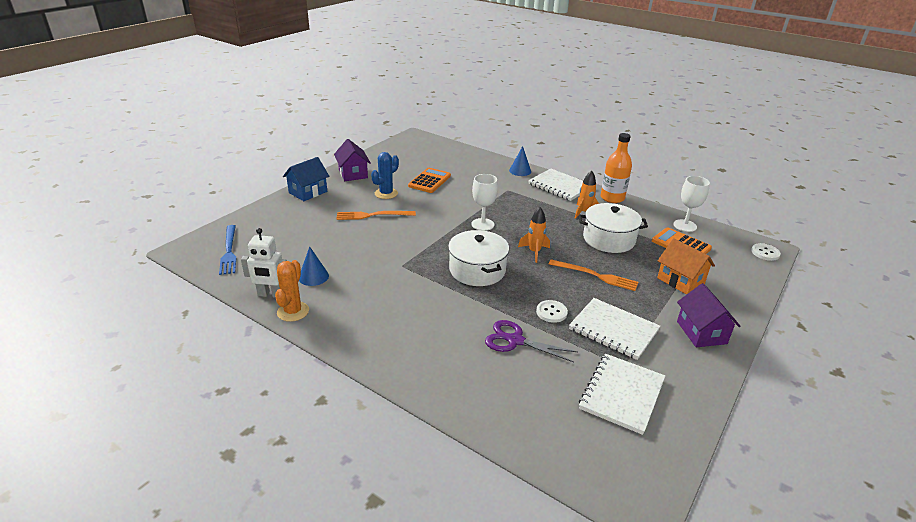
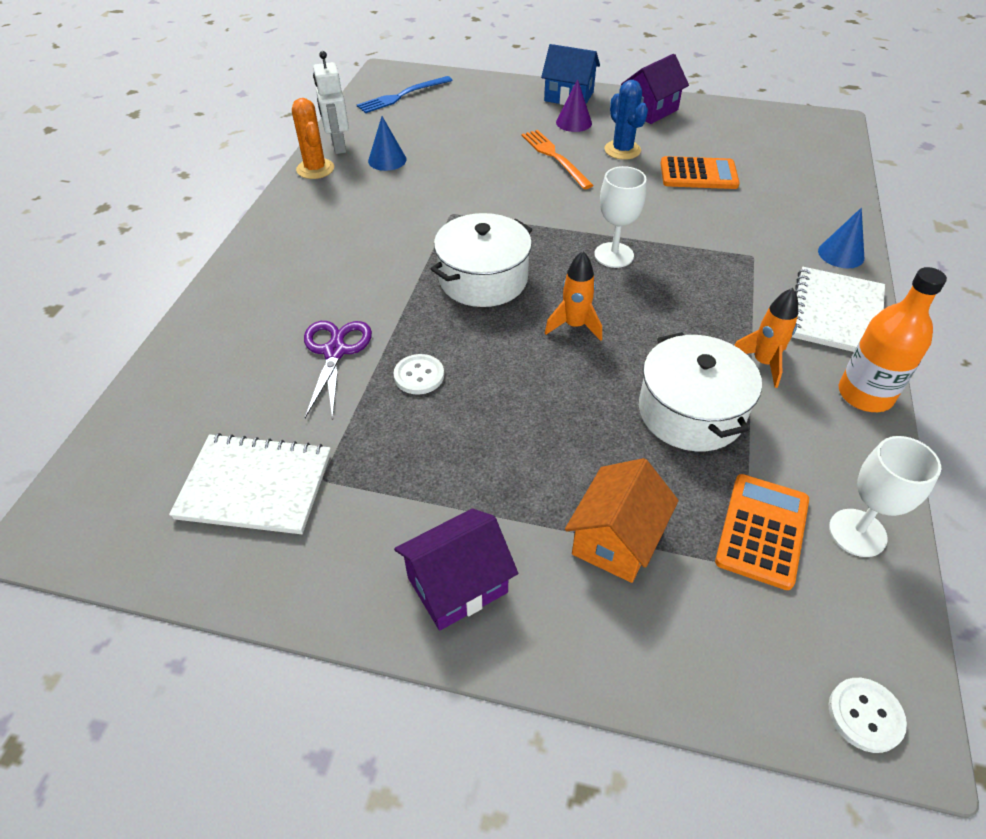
camera: 70 degrees right, 15 degrees up
(293, 311) = (315, 169): orange cactus -> orange cactus turned 75 degrees clockwise
(340, 199) = (573, 122): none -> purple cone
(386, 193) = (622, 150): blue cactus -> blue cactus turned 45 degrees clockwise
(595, 275) = (553, 411): orange fork -> none
(613, 330) = (408, 456): white notebook -> none

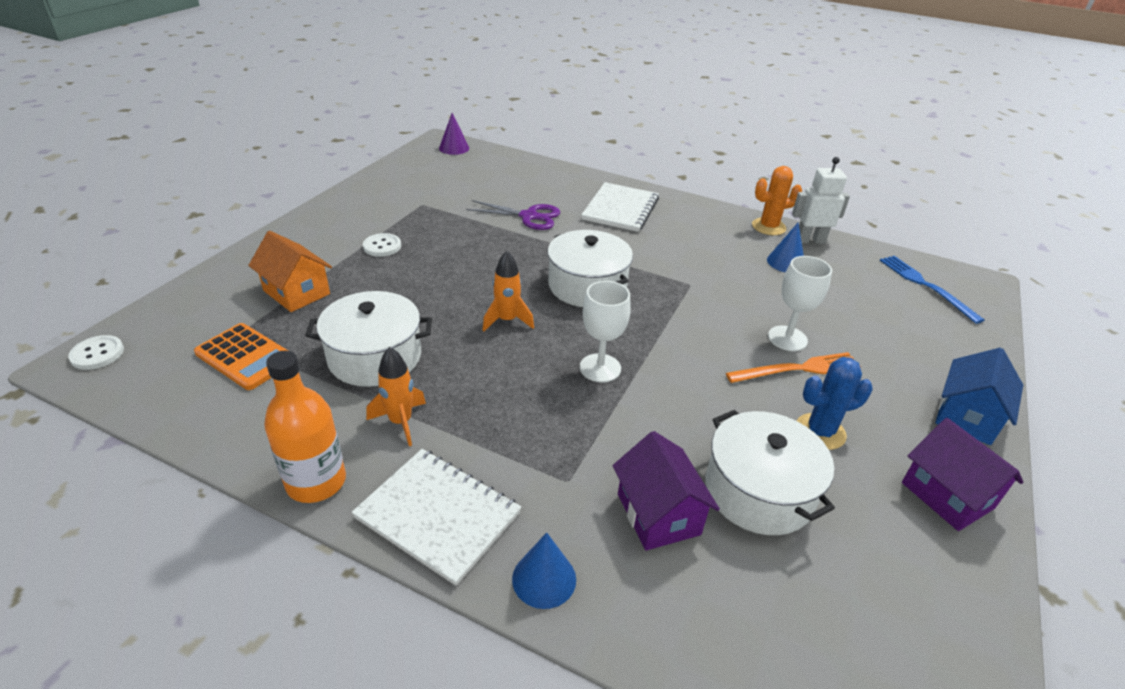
camera: 100 degrees right, 10 degrees down
(255, 486) = (431, 186): white notebook -> white notebook (620, 209)
(419, 376) = (488, 243): white button -> white button (382, 246)
(457, 585) = (317, 234): purple house -> purple house (658, 514)
(573, 122) = (889, 404): purple cone -> purple cone (454, 148)
(698, 174) = (759, 491): orange calculator -> white pot
(857, 532) = (199, 406): white goblet -> white goblet (787, 338)

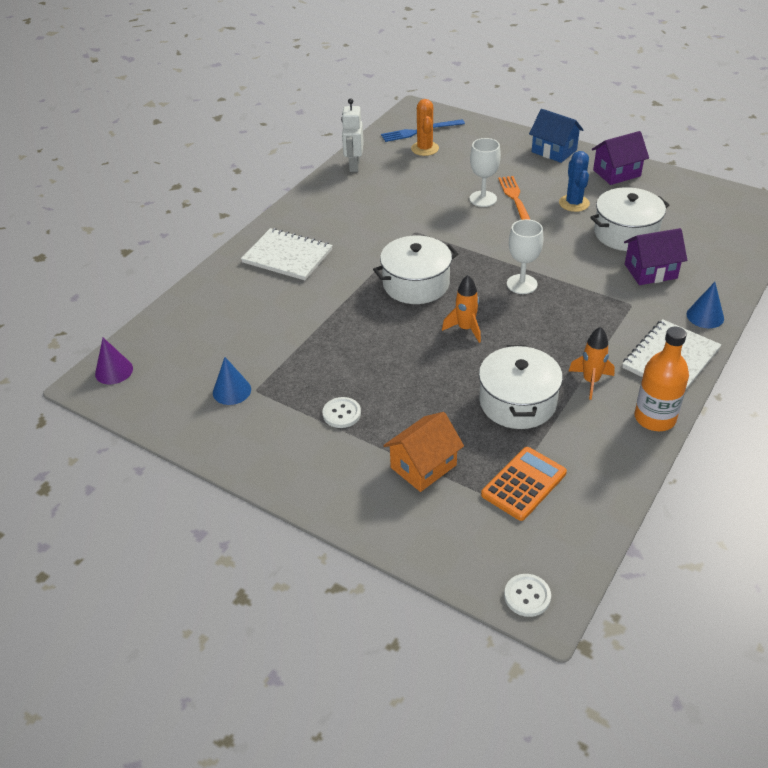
camera: 80 degrees left, 5 degrees up
(529, 216) = (293, 314): purple scissors -> none
(768, 227) = (330, 181): orange cactus -> orange cactus (425, 149)
(786, 262) = (385, 182): blue cone -> blue cone (232, 391)

